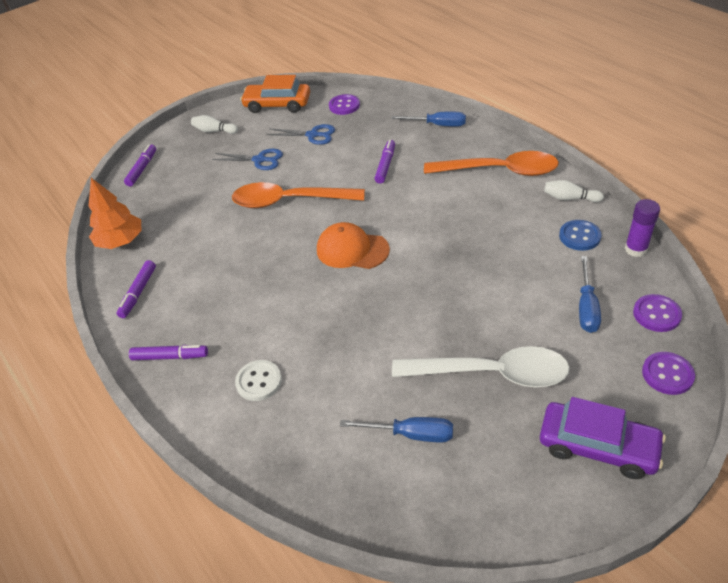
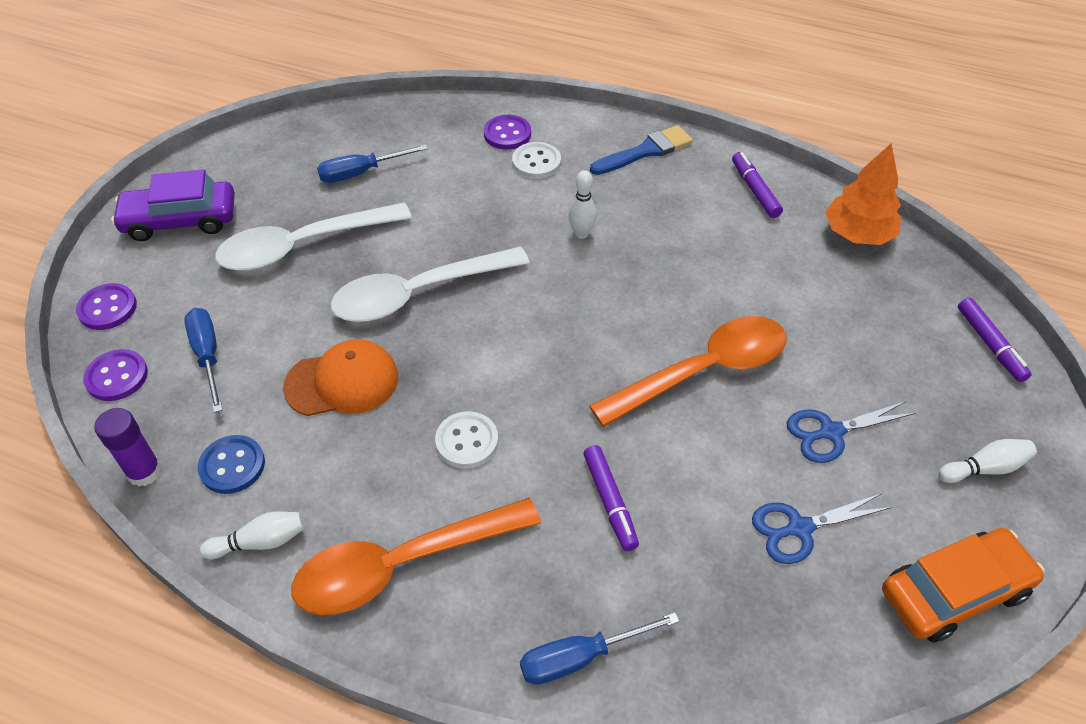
camera: 145 degrees right, 5 degrees up
(170, 356) = (645, 151): purple marker -> blue brush
(280, 304) = (581, 233): none -> white bowling pin
(344, 106) = (816, 645): purple button -> purple button (507, 134)
(352, 250) = (549, 328): orange cap -> orange cap (342, 382)
(420, 301) = (418, 293): none -> white spoon
(439, 208) = (467, 441): none -> white button

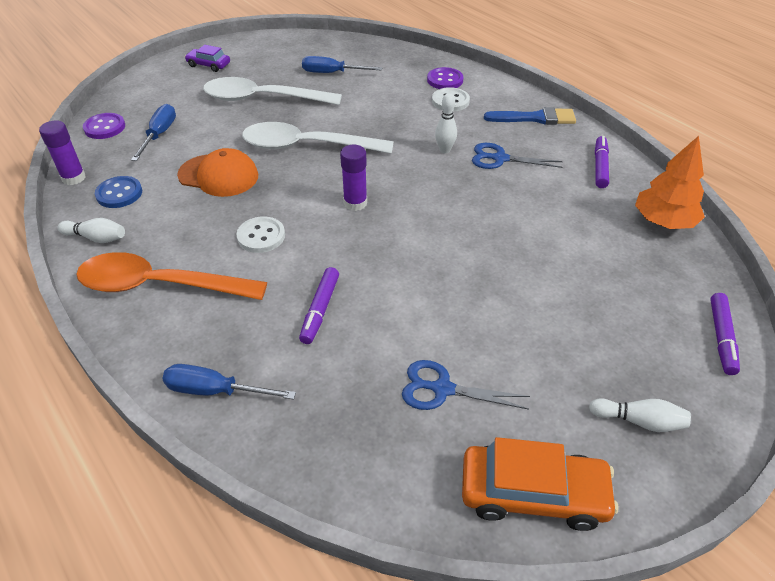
camera: 30 degrees right, 5 degrees down
(107, 308) = (131, 94): purple button -> none
(180, 220) = (208, 65): purple car -> purple car, size x0.57
(538, 348) = (355, 203): none -> purple glue stick
(703, 371) = (458, 260): orange spoon -> none
(830, 432) = (524, 339): blue scissors -> blue scissors (500, 158)

